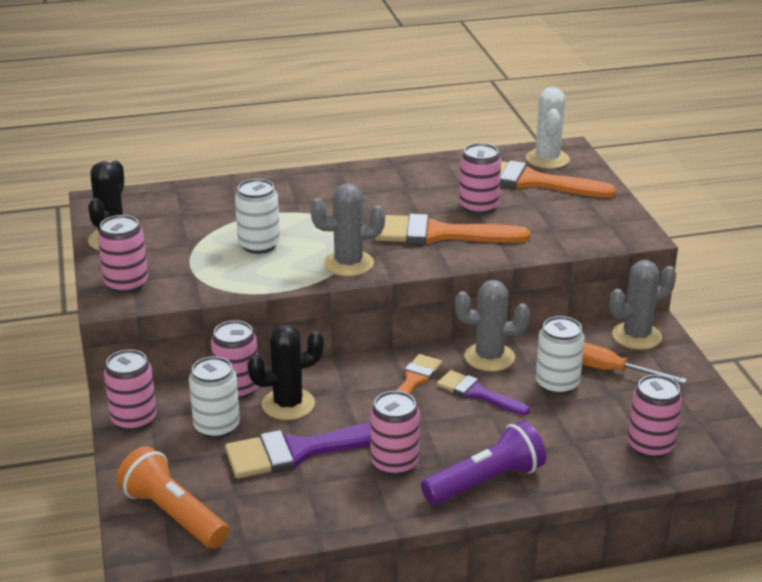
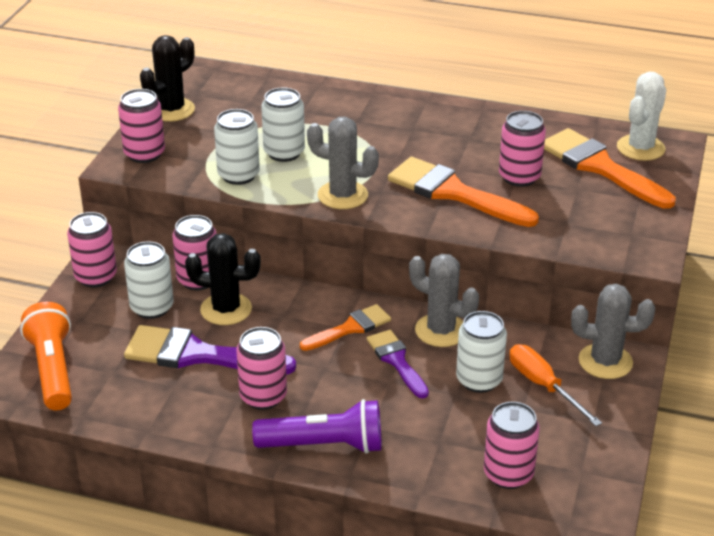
camera: 30 degrees right, 5 degrees up
(237, 275) = (238, 175): none -> white can

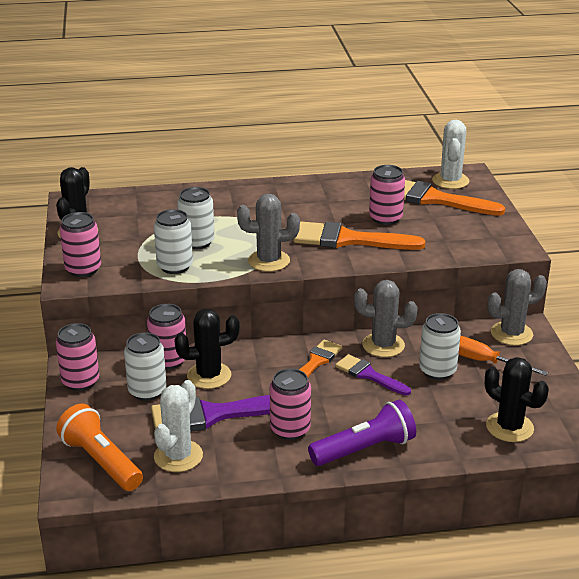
camera: 25 degrees left, 5 degrees down
(129, 389) = (178, 456): none -> white cactus
(508, 474) = (509, 427): pink can -> black cactus

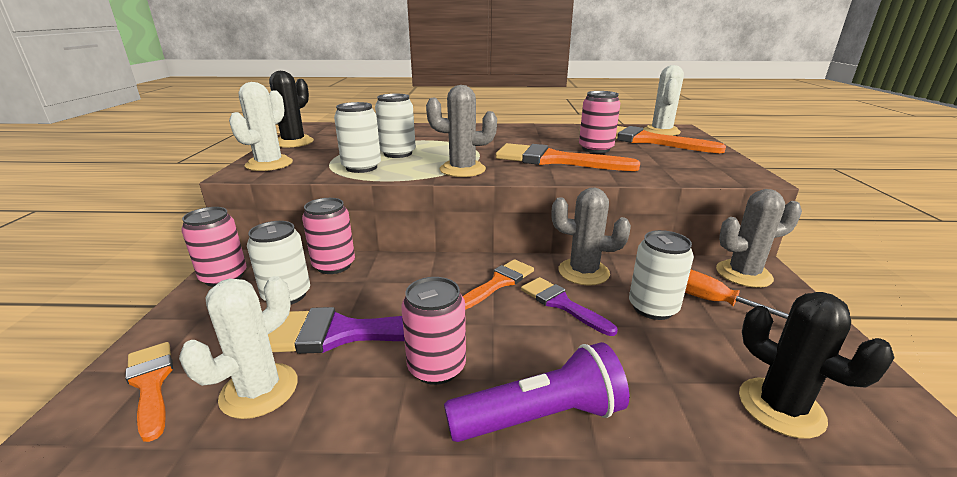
camera: 10 degrees right, 5 degrees down
(83, 269) = (269, 164): pink can -> white cactus
(101, 461) = (151, 383): orange flashlight -> orange brush
(209, 376) = (368, 285): black cactus -> none

